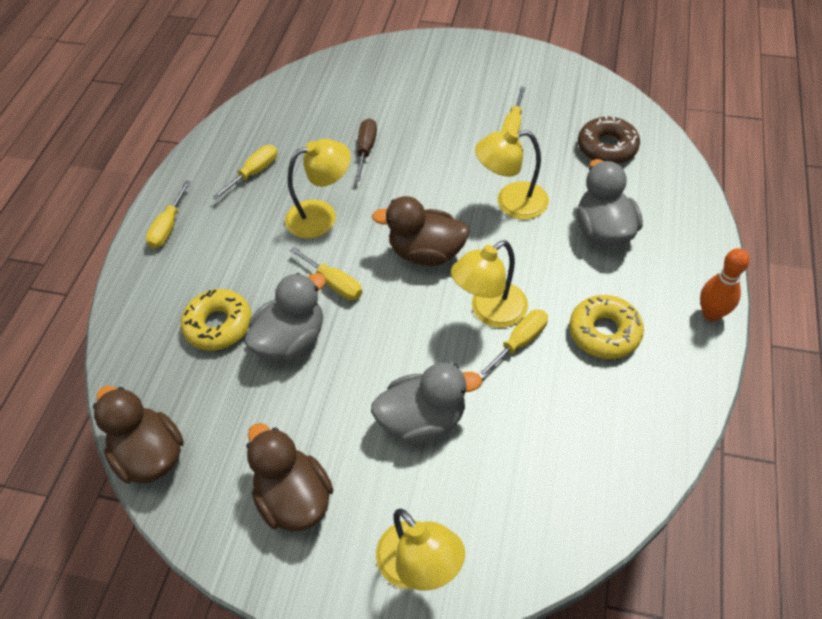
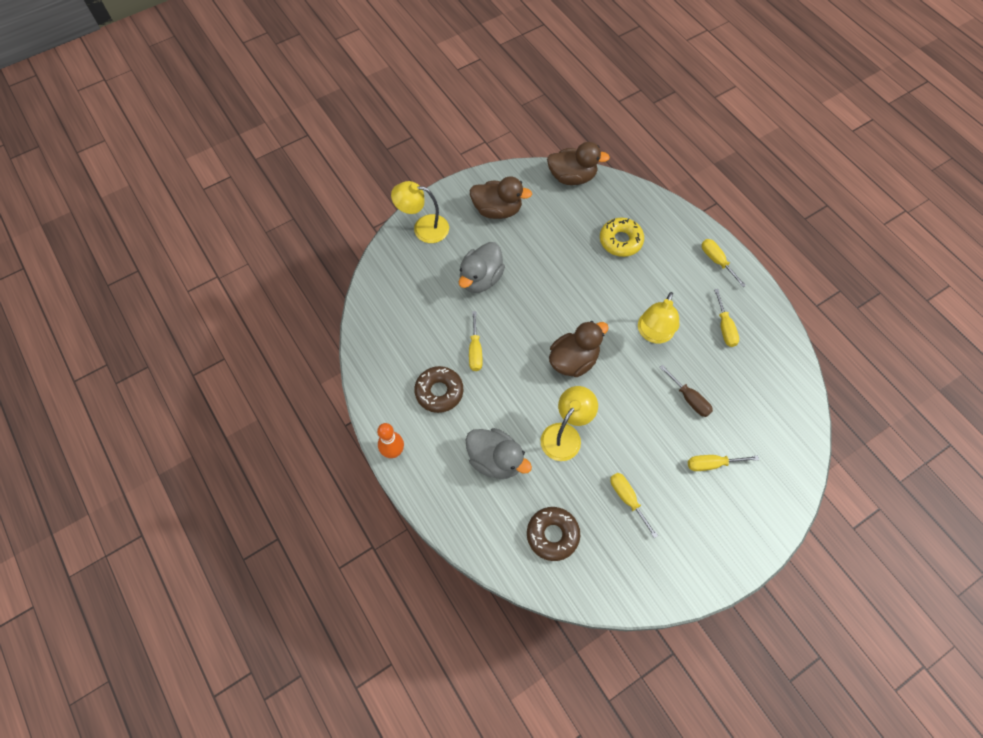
camera: 130 degrees right, 10 degrees up
(291, 340) = (580, 262): grey duck -> none
(334, 283) = (597, 304): yellow screwdriver -> yellow screwdriver (712, 464)
(490, 312) = (506, 355): yellow lamp -> none
(604, 332) = (439, 392): yellow donut -> brown donut

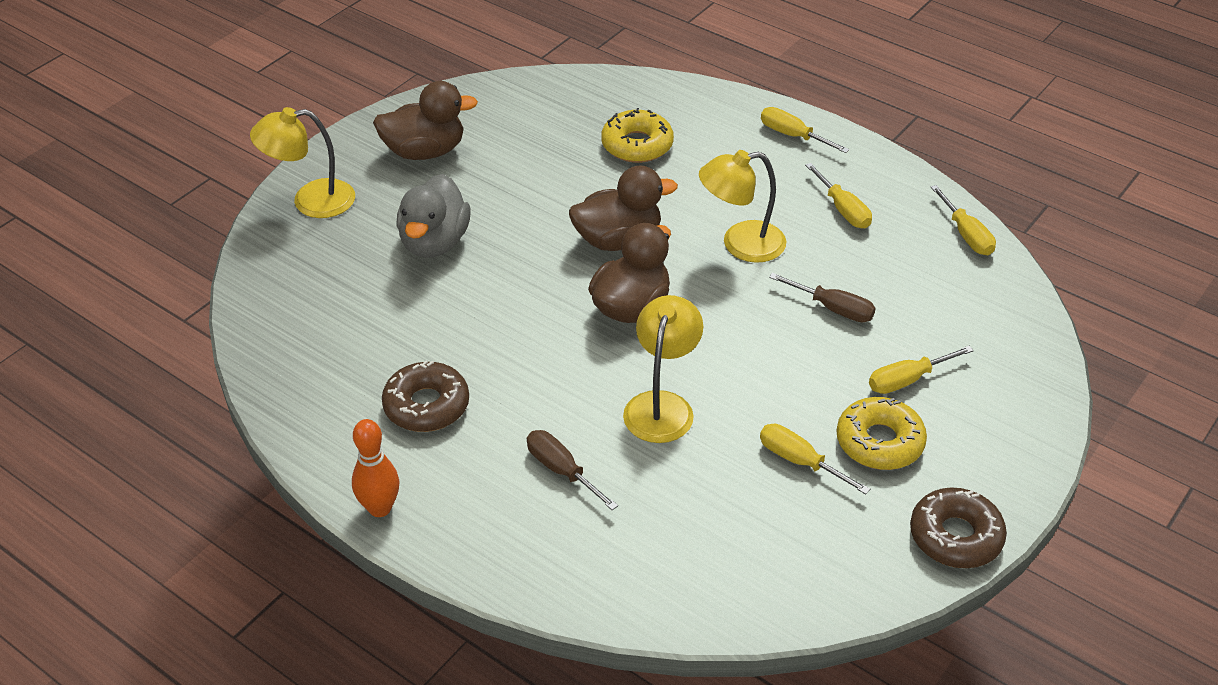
camera: 20 degrees left, 20 degrees down
(475, 350) = (465, 336): yellow screwdriver -> yellow screwdriver (966, 235)
(495, 460) = (562, 471): grey duck -> brown screwdriver
(552, 535) = (702, 544): brown donut -> brown donut (955, 536)
(572, 177) = (527, 87): brown duck -> brown duck (618, 240)
(653, 334) = (740, 244): yellow lamp -> yellow lamp turned 75 degrees clockwise
(678, 501) = (879, 442): none -> yellow donut

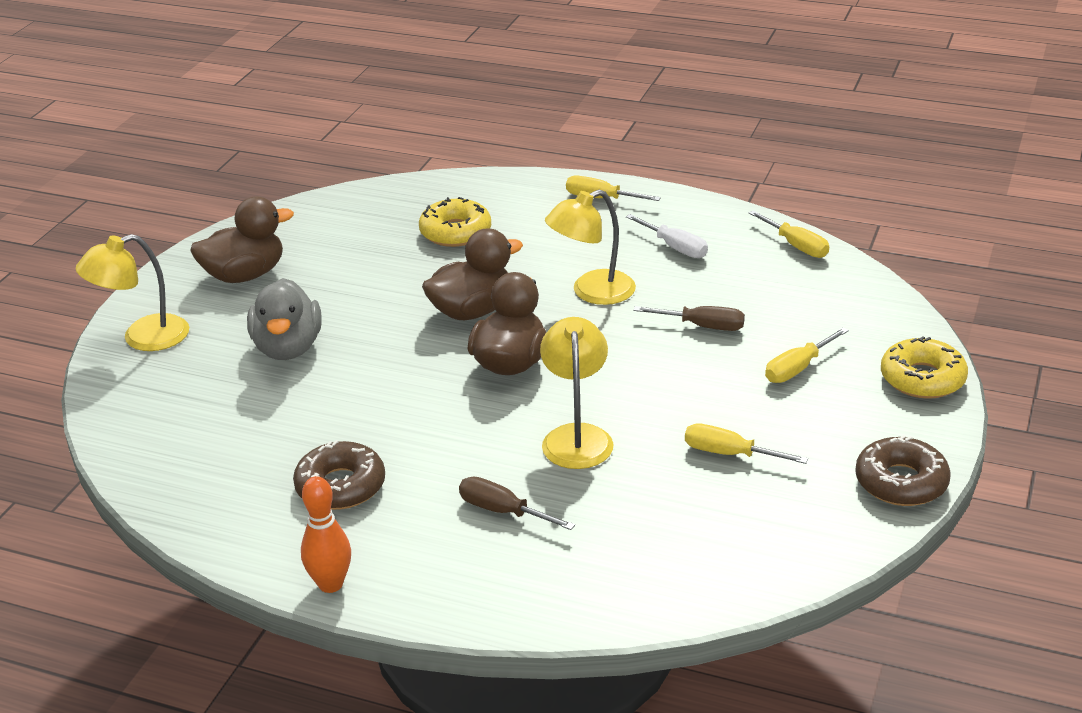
camera: 15 degrees left, 10 degrees down
(843, 209) = (675, 247): yellow screwdriver -> white screwdriver
(879, 442) = (796, 423): yellow donut -> yellow donut (922, 379)

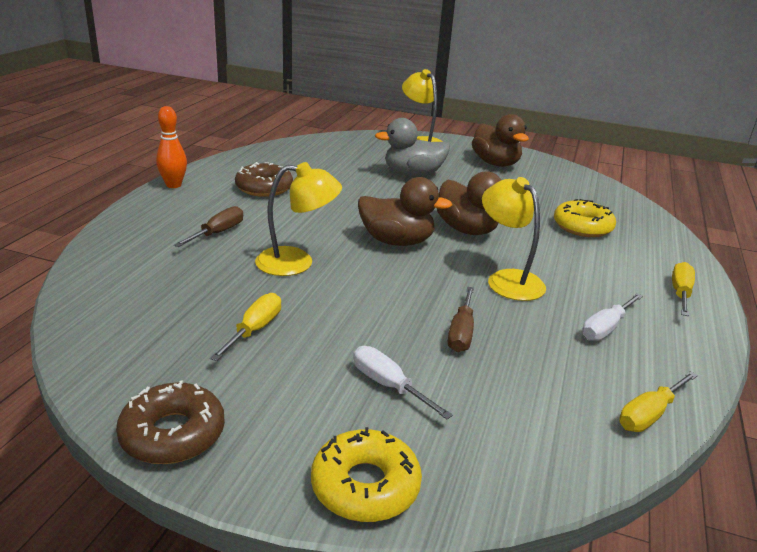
camera: 85 degrees right, 5 degrees down
(798, 368) = (388, 386): yellow screwdriver -> white screwdriver

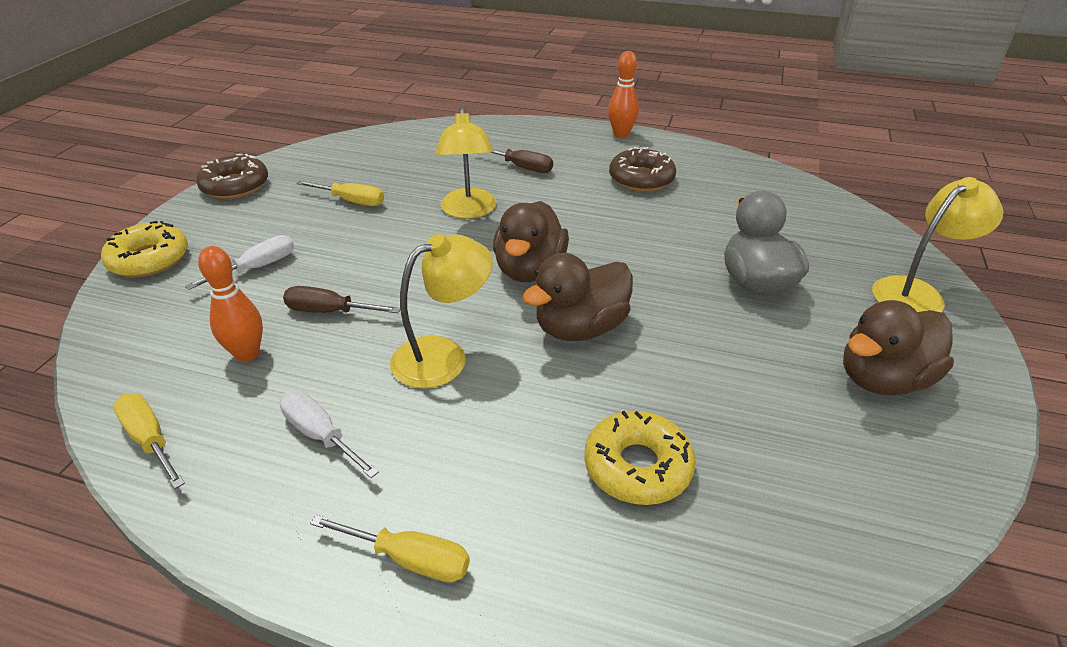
camera: 90 degrees right, 10 degrees up
(529, 374) = (247, 354): none -> orange bowling pin

